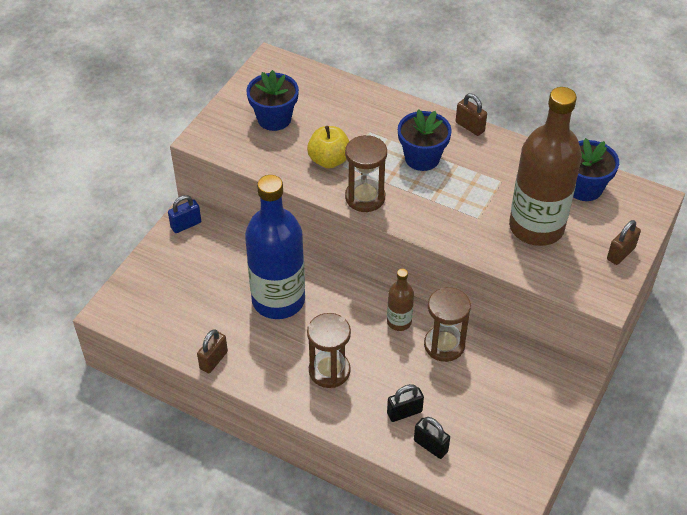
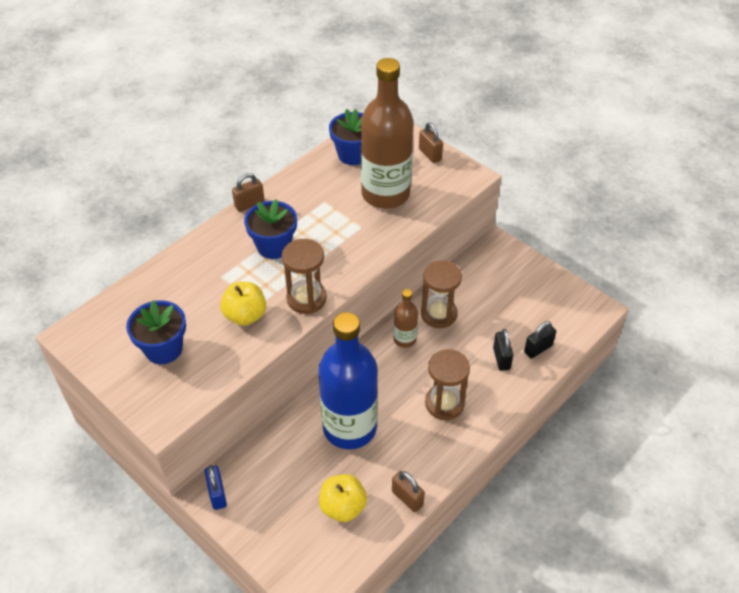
camera: 75 degrees left, 0 degrees up
(193, 314) = (343, 507): none -> yellow apple

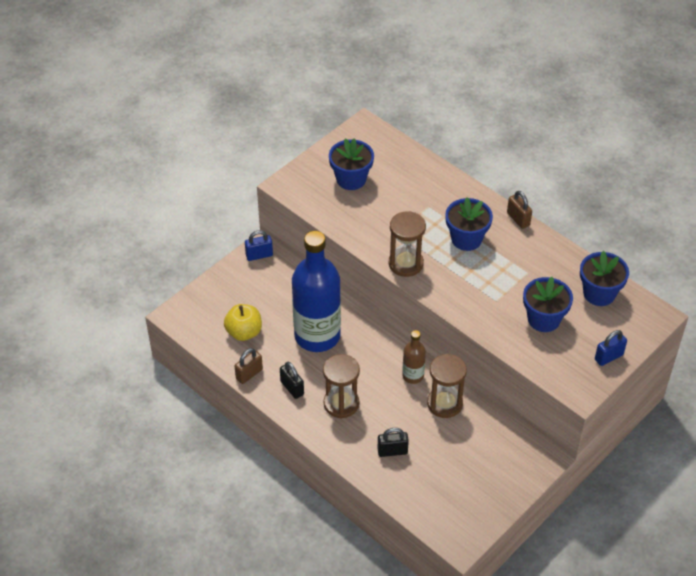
camera: 90 degrees right, 0 degrees up
(245, 315) = (386, 225): yellow apple -> none
(385, 194) = (543, 319): brown bottle -> blue flower pot
(430, 154) = (608, 357): brown padlock -> blue padlock
(538, 349) = (405, 483): black padlock -> black padlock (292, 388)

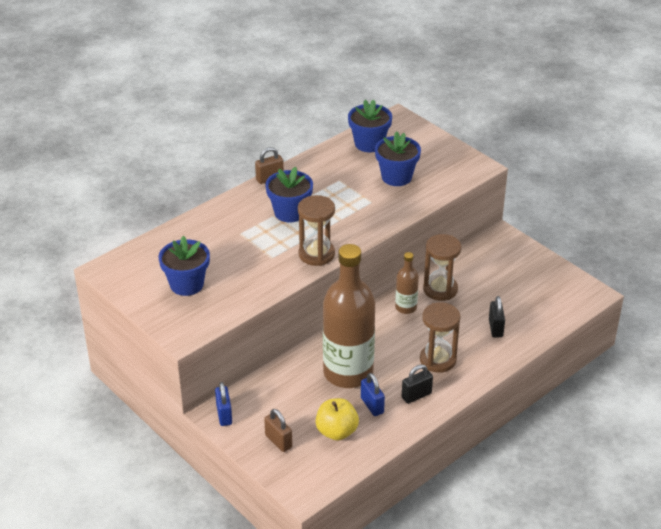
camera: 85 degrees left, 10 degrees down
(249, 374) = (396, 429): brown padlock -> brown padlock (278, 441)
(317, 335) = (348, 373): blue bottle -> brown bottle
(608, 357) = (441, 147): blue padlock -> blue padlock (372, 405)

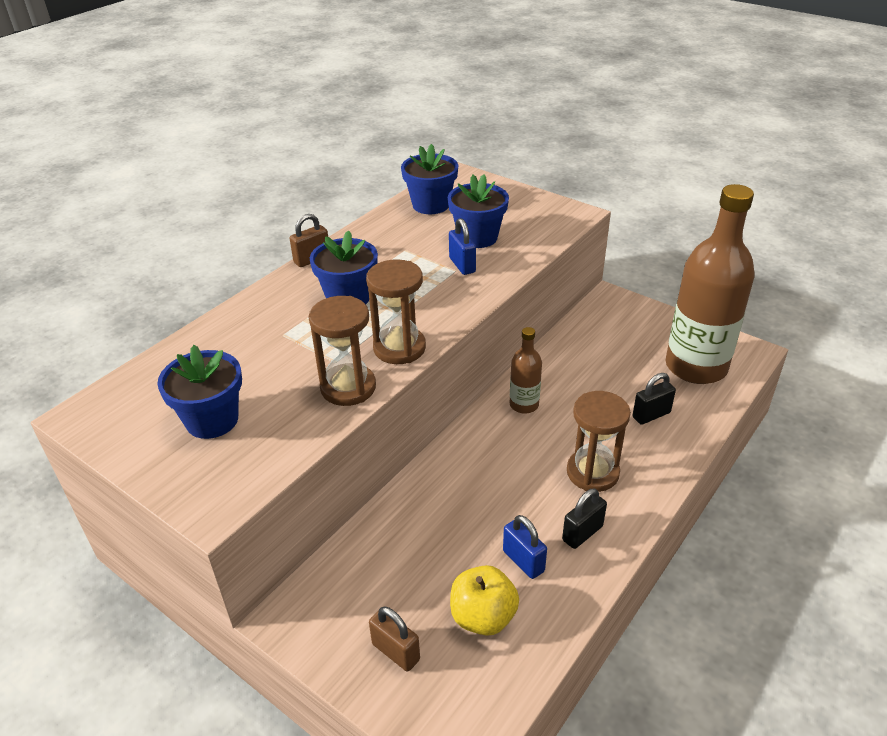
camera: 10 degrees left, 0 degrees up
(224, 415) = (300, 618): blue padlock -> blue padlock (462, 265)
(348, 373) = (473, 513): brown bottle -> brown bottle (696, 367)
(440, 289) = (560, 374): brown hourglass -> brown hourglass (348, 387)
(495, 328) = (651, 415): black padlock -> black padlock turned 75 degrees clockwise

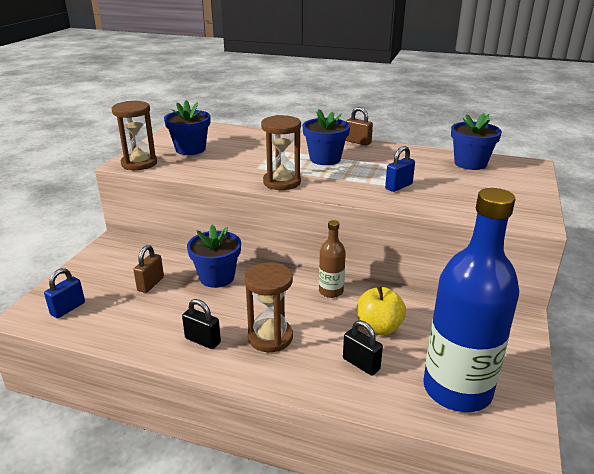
camera: 70 degrees right, 10 degrees down
(348, 387) = (233, 175): brown hourglass -> brown hourglass (139, 163)
(396, 652) = (92, 280): brown padlock -> brown padlock (151, 284)
(477, 237) = (444, 186): blue flower pot -> blue flower pot (217, 277)
(483, 617) = (120, 307): yellow apple -> yellow apple (378, 328)
(523, 561) = (169, 316): blue padlock -> blue padlock (68, 309)
(696, 367) = (457, 389): brown bottle -> blue bottle

